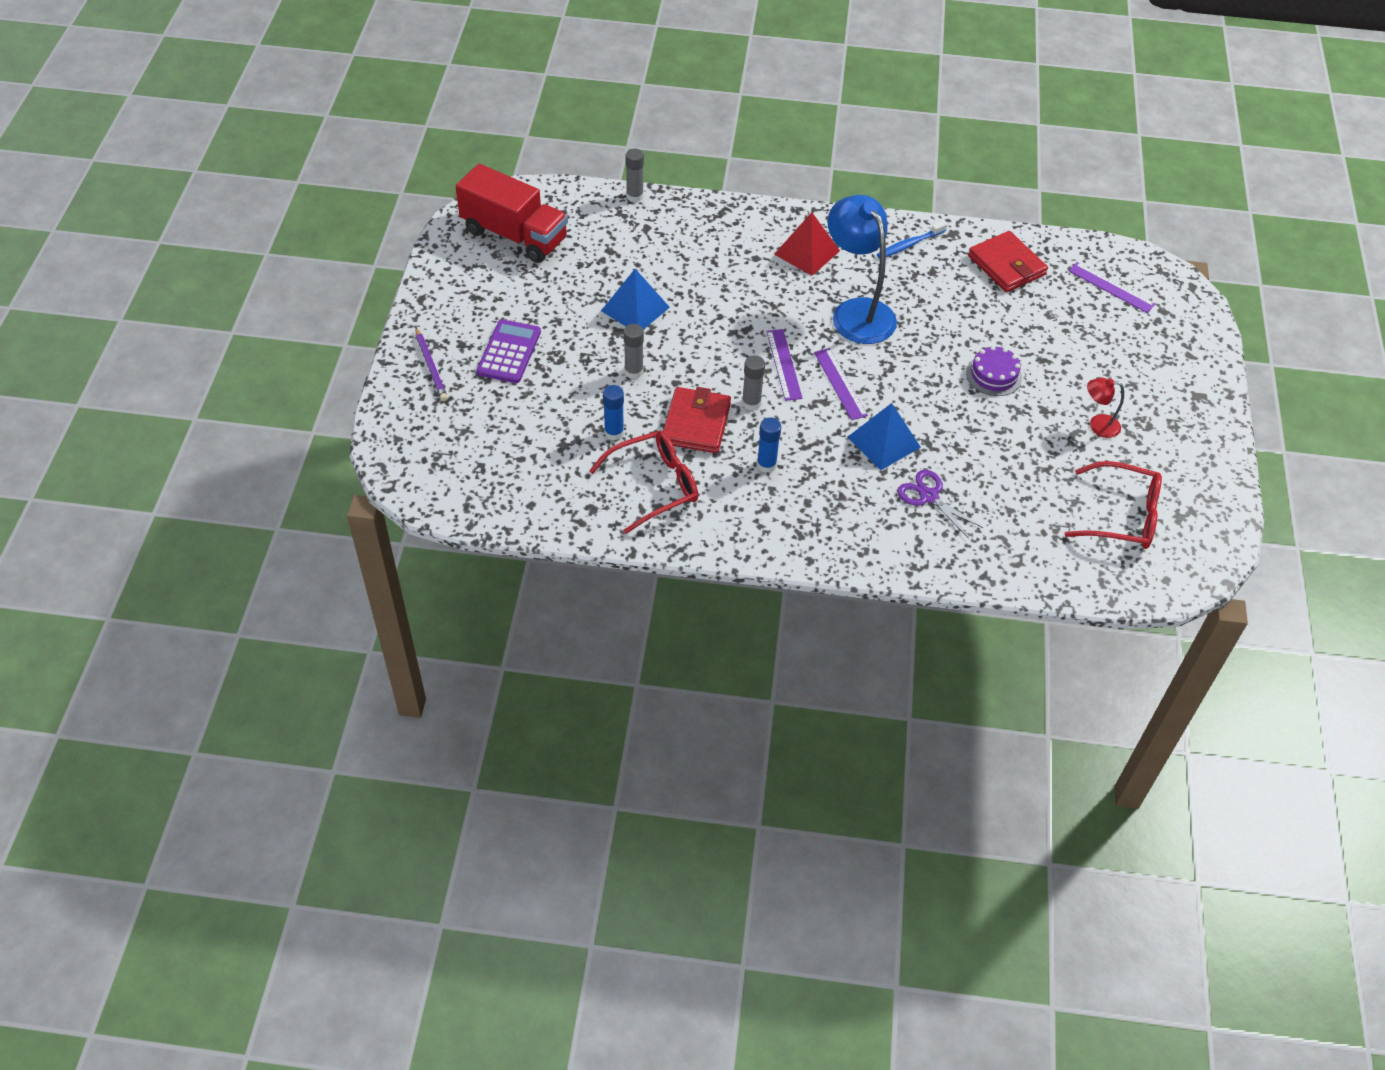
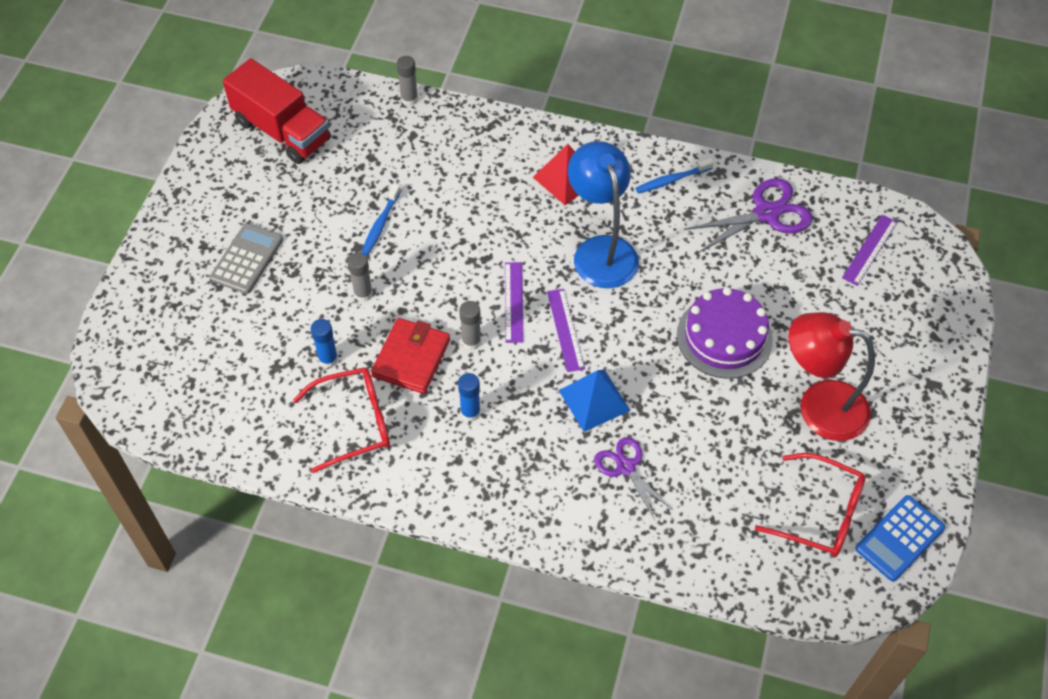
camera: 10 degrees right, 5 degrees up
(431, 366) = (168, 266): purple pencil -> none
(509, 352) = (247, 259): purple calculator -> grey calculator
(635, 309) = (380, 224): blue pyramid -> blue toothbrush
(994, 375) = (724, 337): purple cake -> purple cake, size x1.68
(1006, 265) = (766, 213): red wallet -> purple scissors
(1097, 425) = (819, 406): red lamp -> red lamp, size x2.17
(1111, 287) = (870, 250): purple ruler -> purple ruler turned 75 degrees clockwise
(1200, 529) = (899, 538): none -> blue calculator

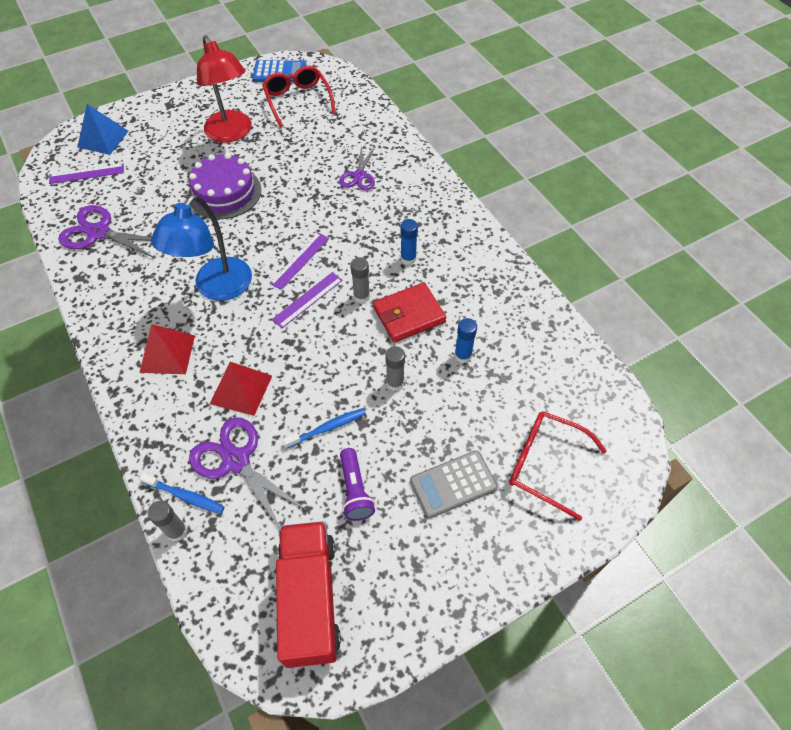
camera: 135 degrees left, 0 degrees up
(316, 203) = (355, 490): none -> purple flashlight
(354, 422) = (483, 304): red glasses -> red glasses (545, 464)
(421, 158) = (236, 461): none -> purple scissors
(477, 199) = (241, 389): none -> red pyramid
(594, 400) = (333, 214): blue pyramid -> blue pyramid (103, 139)
(672, 180) = (111, 296): blue toothbrush -> blue toothbrush (185, 496)

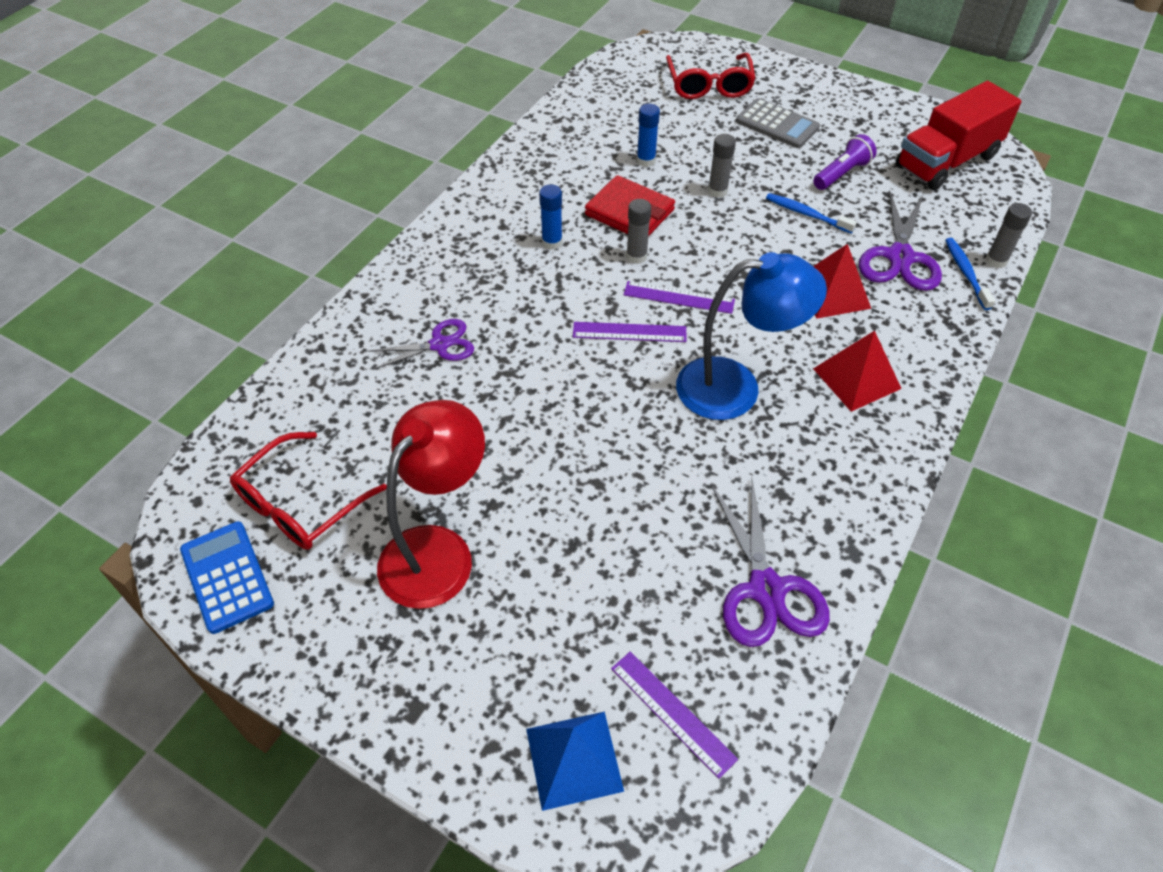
camera: 120 degrees left, 5 degrees down
(225, 192) = (573, 478): purple cake -> none

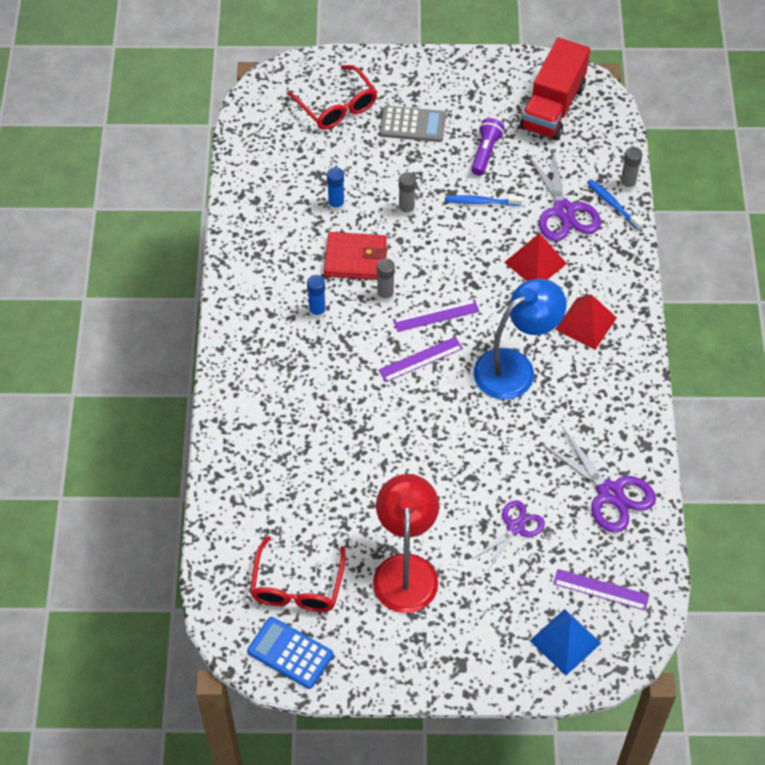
camera: 30 degrees left, 5 degrees up
(439, 345) = (299, 432): purple scissors -> purple scissors (515, 527)

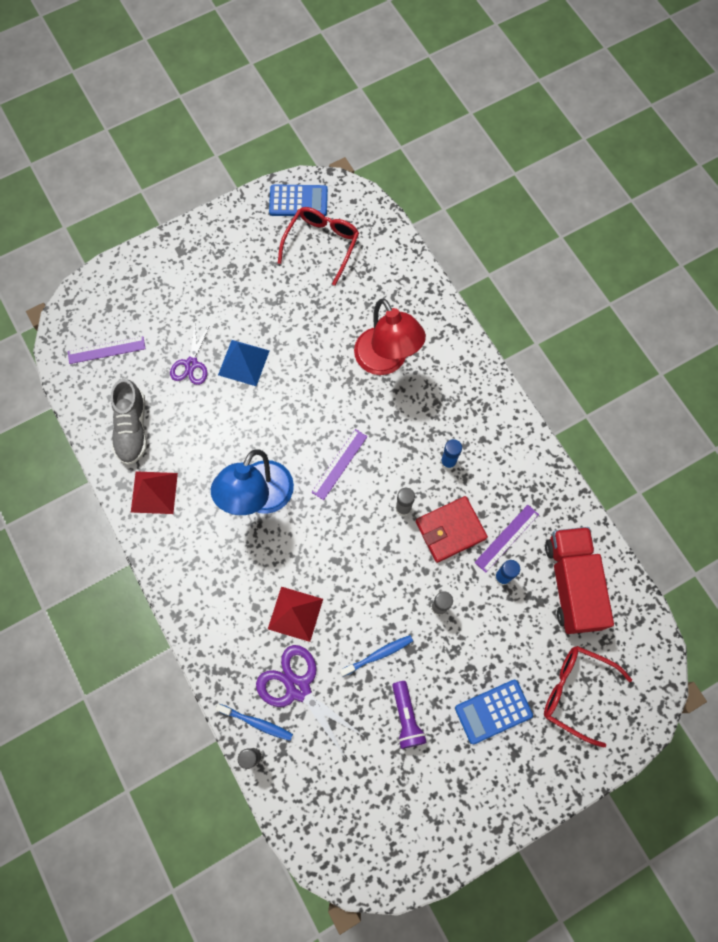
camera: 150 degrees right, 15 degrees up
(297, 586) = (322, 244): red glasses -> red glasses turned 45 degrees clockwise
(406, 570) = (254, 293): red lamp -> red lamp (386, 361)
(412, 125) = (493, 711): grey calculator -> blue calculator
(436, 315) = (351, 512): purple ruler -> purple ruler (507, 538)
(552, 107) = (373, 817): red truck -> red truck (572, 584)
(565, 642) = (115, 301): blue pyramid -> blue pyramid (243, 362)
(586, 323) = (221, 574): red pyramid -> red pyramid (154, 492)
(610, 493) = (132, 428): purple scissors -> grey shoe

